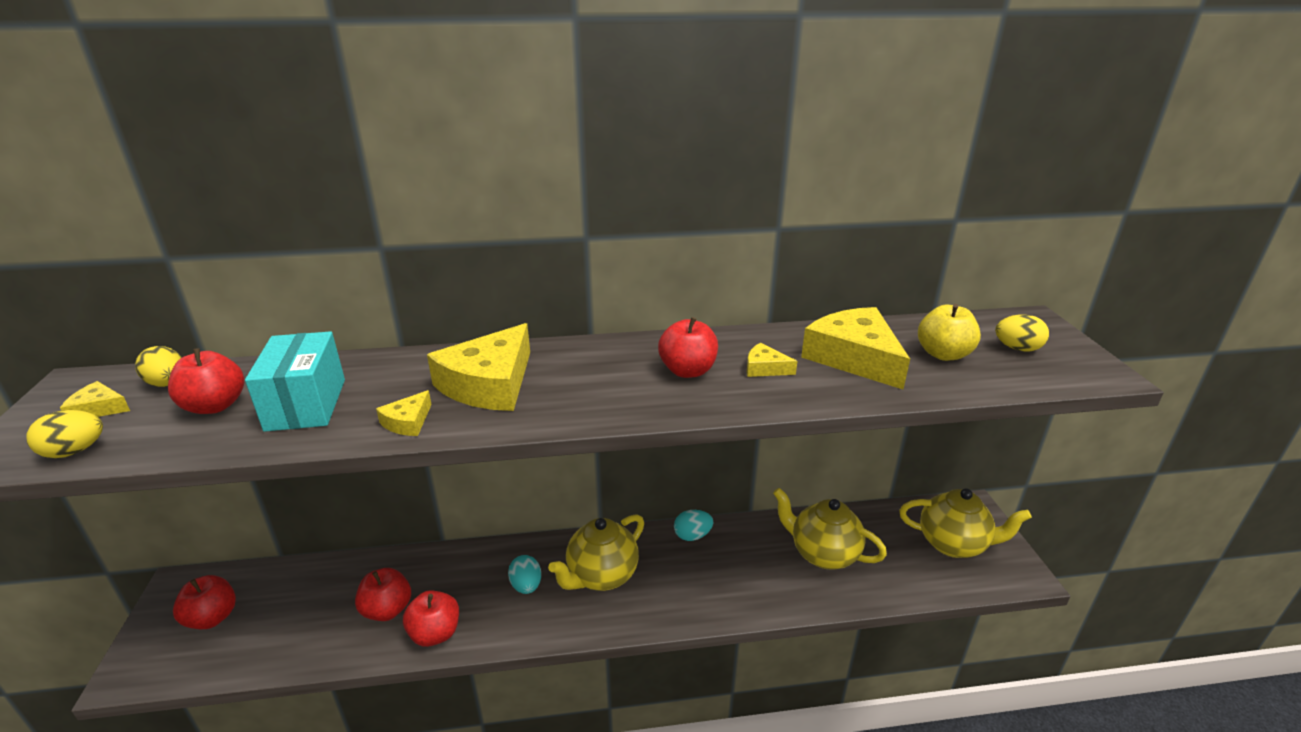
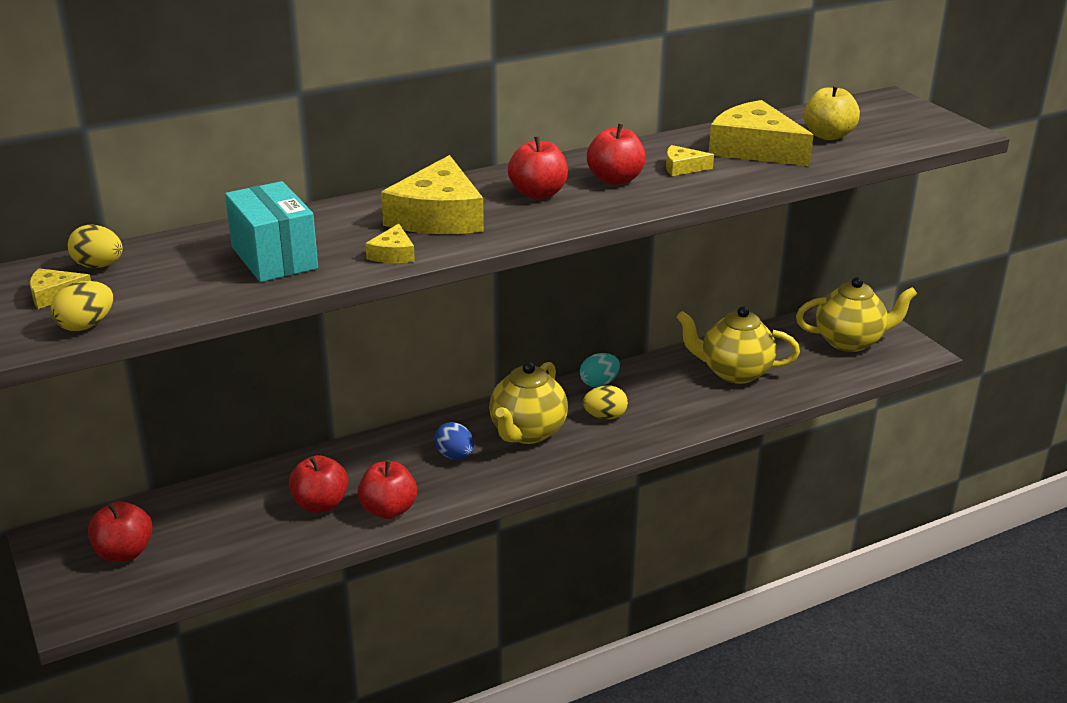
camera: 20 degrees left, 0 degrees up
(215, 406) = (180, 273): red apple -> red apple (538, 193)
(526, 586) = (455, 456): turquoise egg -> blue egg
(1017, 348) = (886, 123): yellow egg -> yellow egg (605, 416)

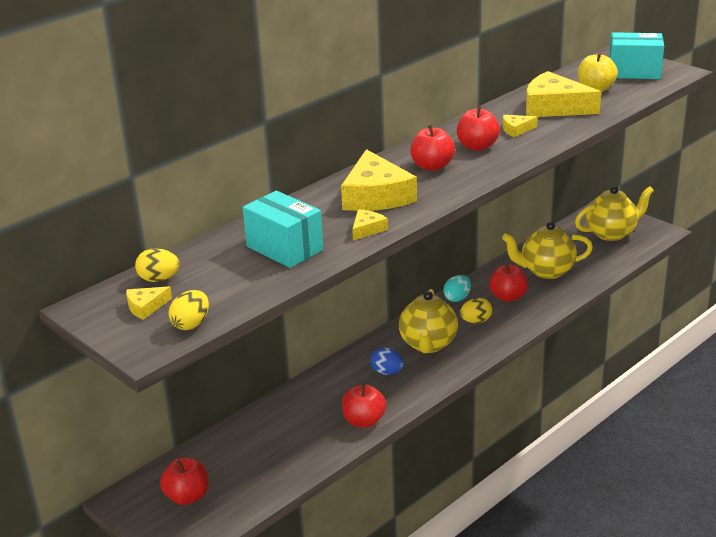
camera: 15 degrees left, 0 degrees up
(320, 504) = (311, 428): red apple -> red apple (508, 297)
(393, 254) = (367, 229): yellow cheese -> yellow cheese turned 135 degrees counterclockwise
(897, 123) = (634, 72): none -> turquoise box

